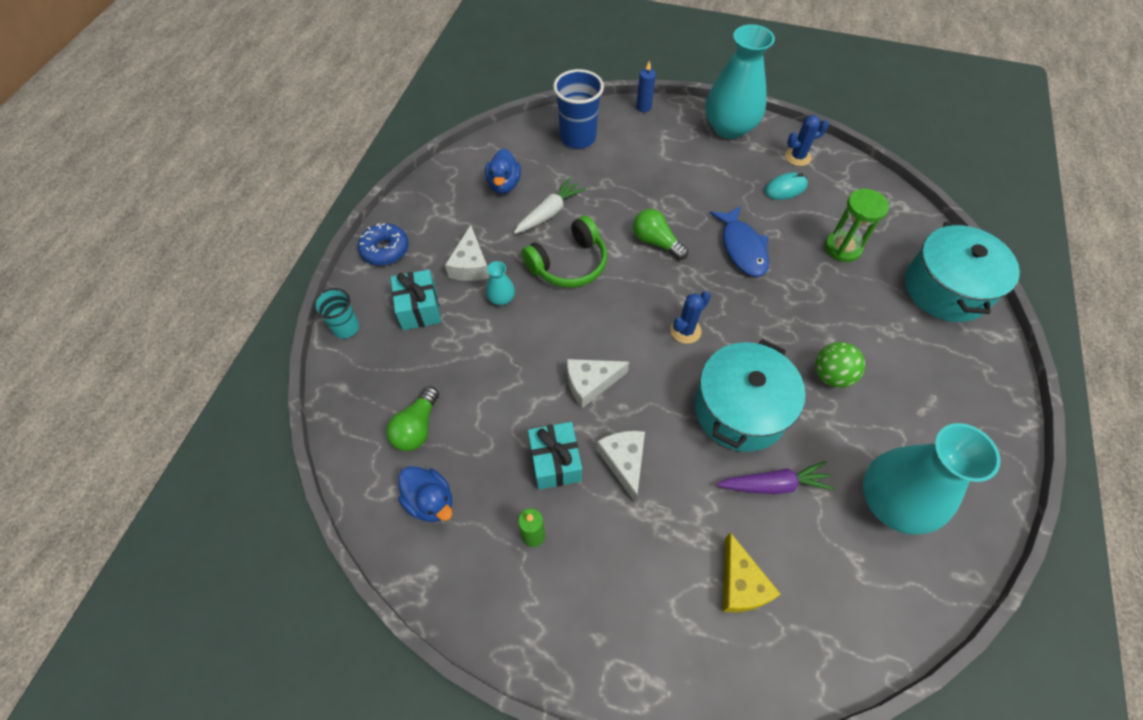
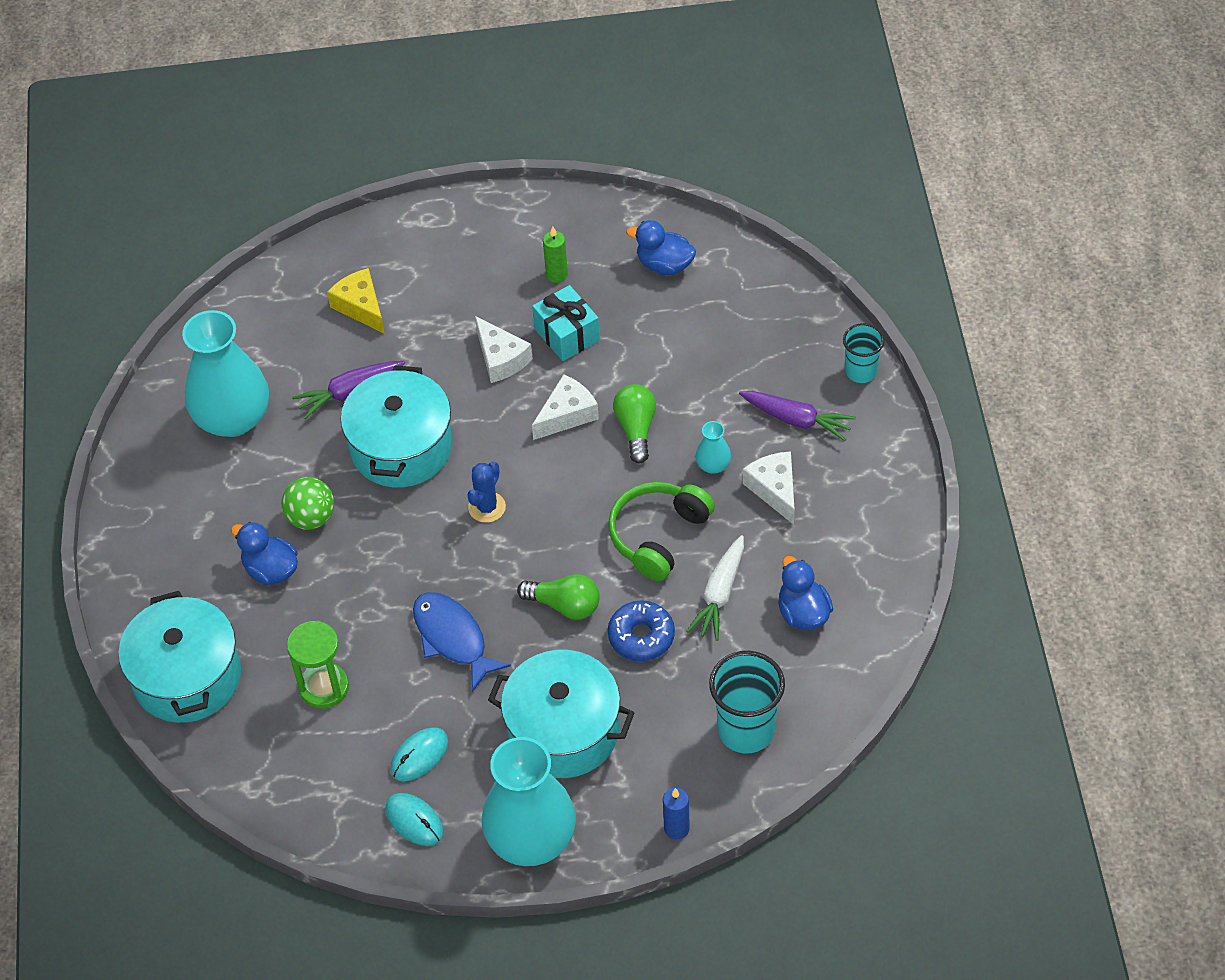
camera: 160 degrees right, 5 degrees down
(385, 250) = (888, 469): blue donut -> blue donut (641, 636)
(417, 427) = (717, 313): green light bulb -> green light bulb (636, 429)
(419, 309) = (797, 420): turquoise gift -> purple carrot
(578, 138) = (746, 730): blue cup -> turquoise cup
(688, 172) = (563, 730): none -> turquoise pot
(798, 157) = (414, 820): blue cactus -> turquoise mouse
(871, 344) = (271, 570): none -> blue duck

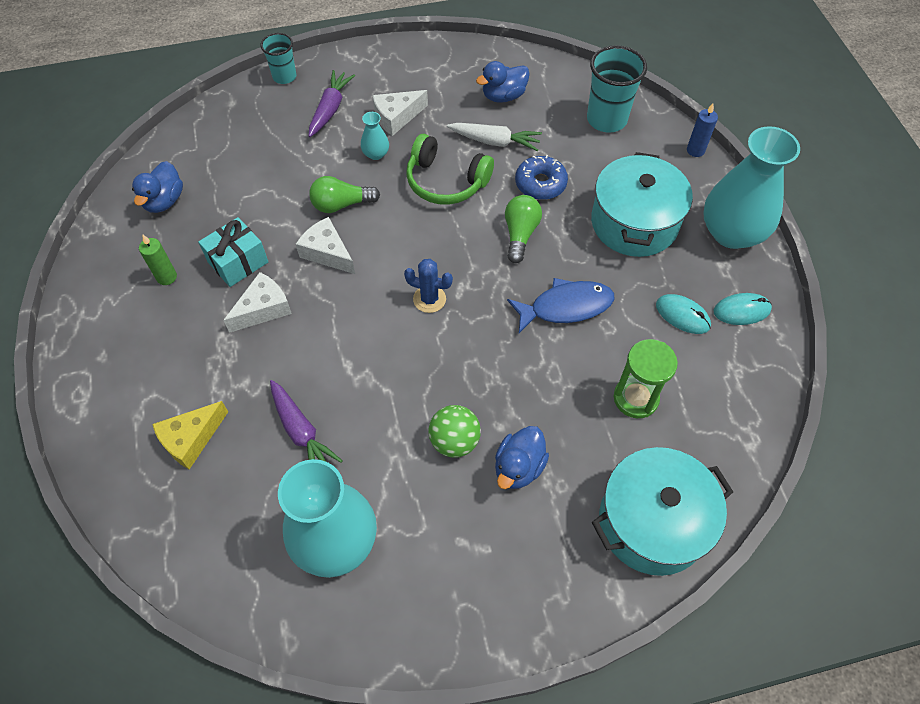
camera: 100 degrees left, 5 degrees up
(401, 447) = (367, 375): turquoise pot -> none
(414, 820) = (741, 310): turquoise mouse -> turquoise mouse turned 45 degrees clockwise
(453, 638) = (566, 307): blue fish -> blue fish turned 150 degrees counterclockwise

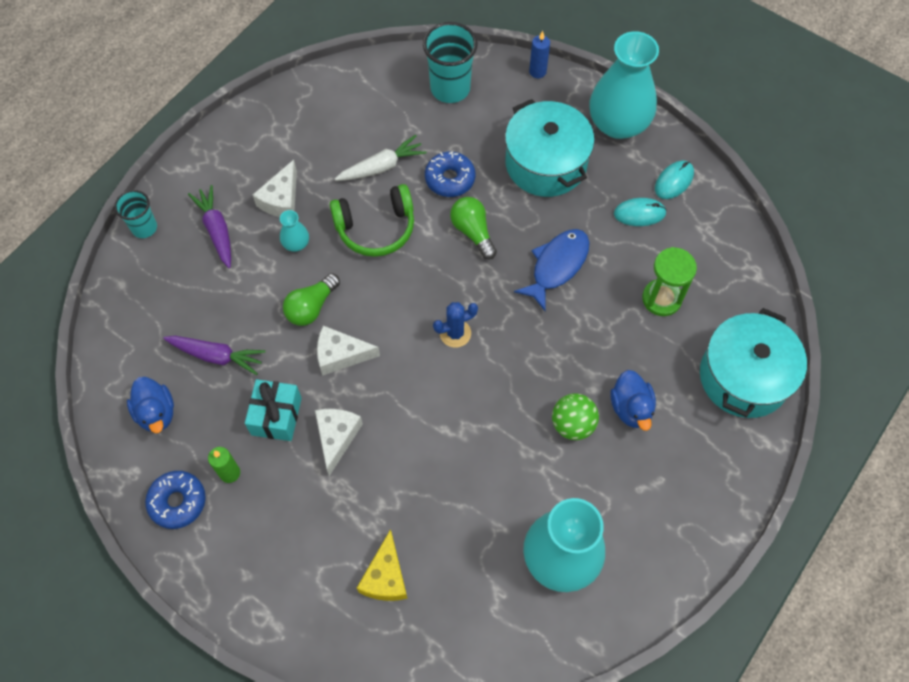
camera: 40 degrees left, 5 degrees up
(114, 270) = (178, 502): none -> blue donut
(301, 432) = (461, 505): purple carrot -> purple carrot (217, 356)
(503, 96) = (351, 121): blue duck -> none

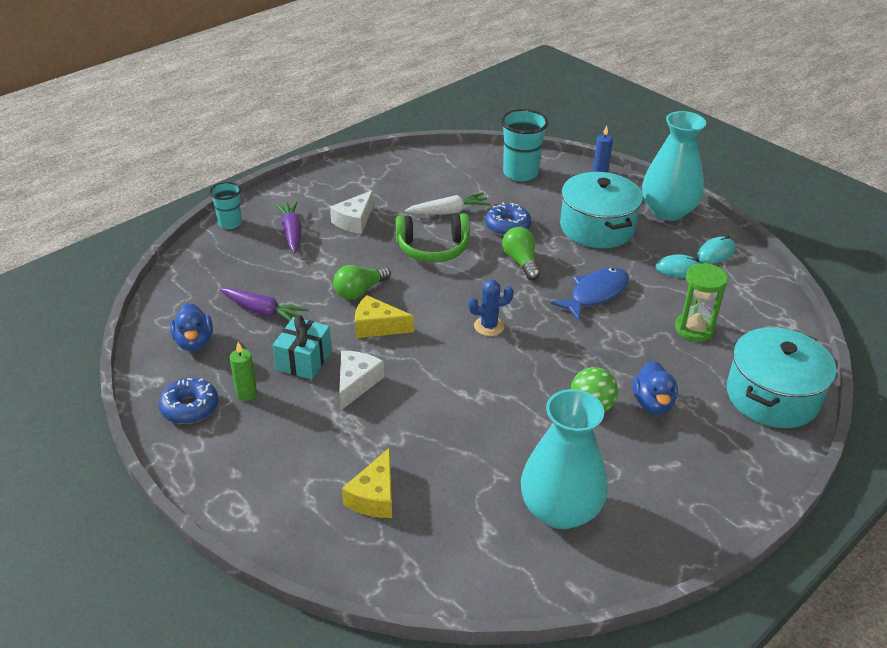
camera: 10 degrees right, 25 degrees down
(296, 244) = (358, 249): turquoise vase -> none
(341, 355) = (377, 326): white cheese -> yellow cheese

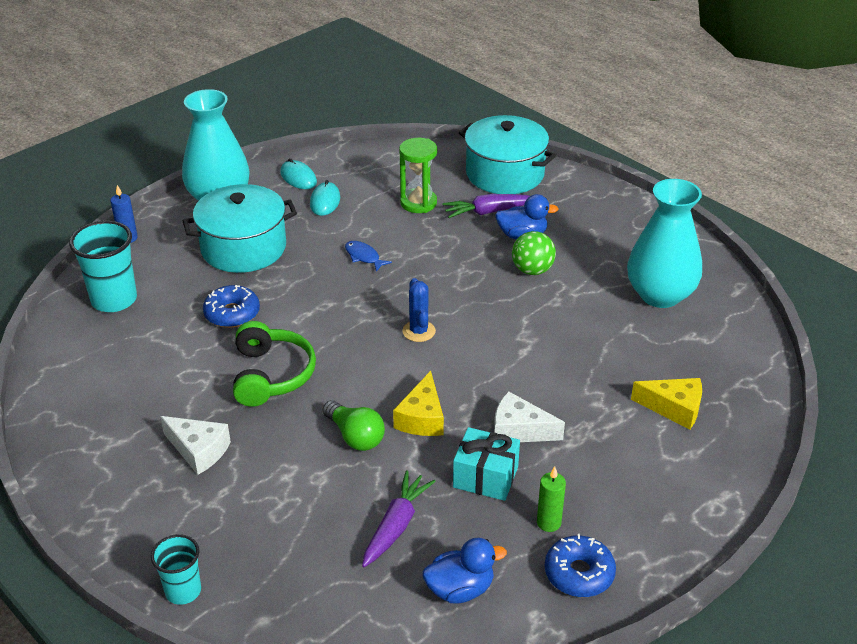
camera: 90 degrees left, 0 degrees up
(291, 232) = (217, 515): purple carrot -> purple carrot (488, 212)
(449, 212) = (192, 362): white carrot -> none
(521, 262) = (304, 305): green light bulb -> none
(595, 294) = (364, 257): blue fish -> blue fish, size x0.56

